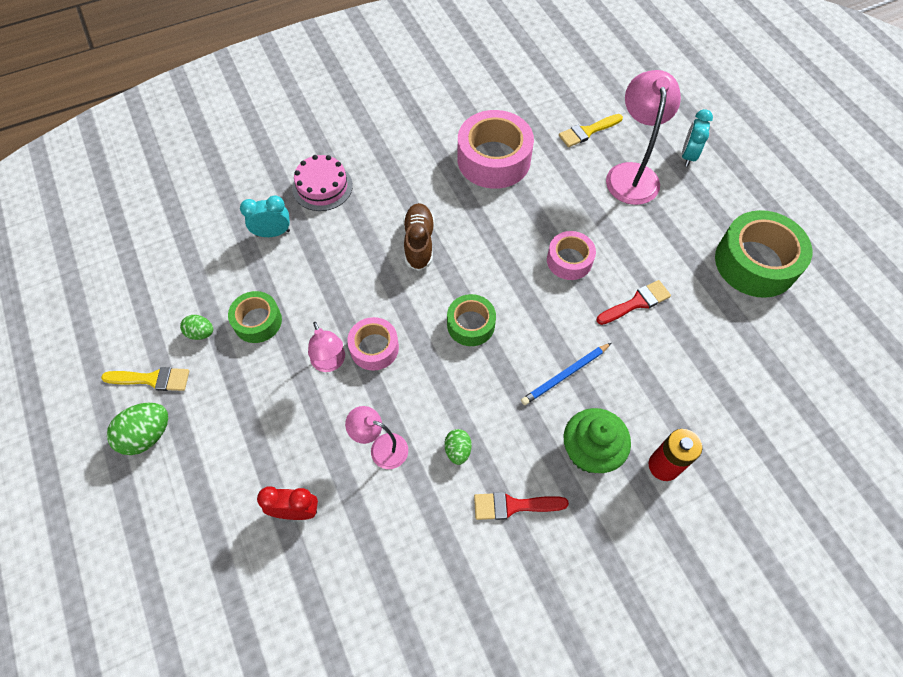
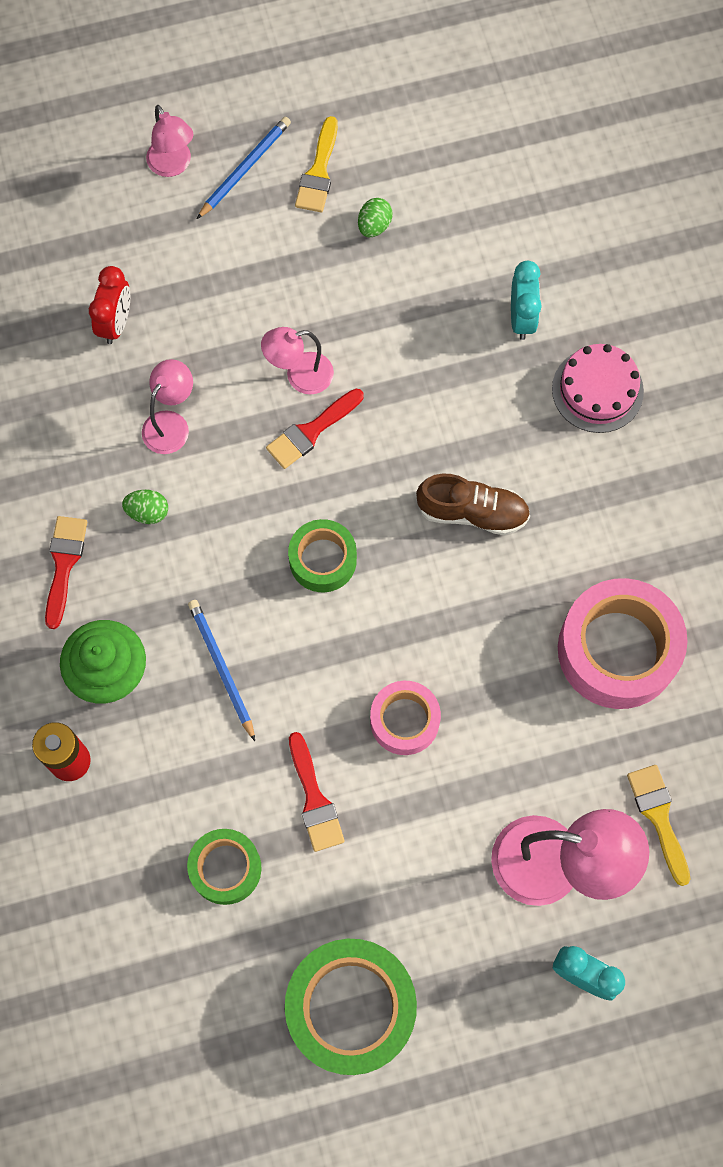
camera: 100 degrees right, 10 degrees up
(142, 494) = (173, 165): none -> pink lamp
(147, 435) = (245, 168): green egg -> blue pencil
(257, 321) = (379, 293): green tape -> green tape (225, 868)
(374, 348) = (311, 431): pink tape -> red brush

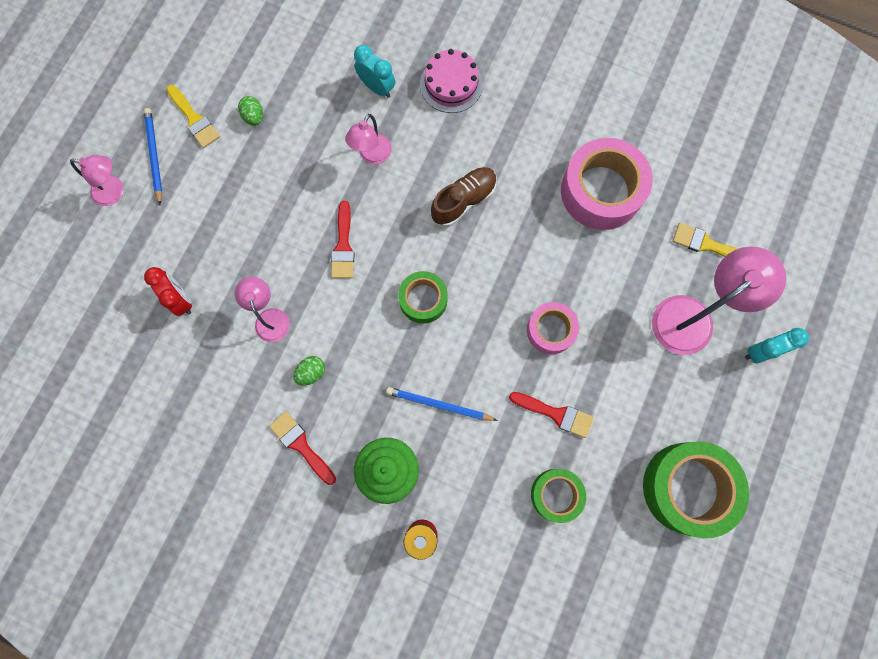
camera: 50 degrees left, 5 degrees up
(300, 376) = (305, 226): pink lamp -> pink lamp (372, 155)

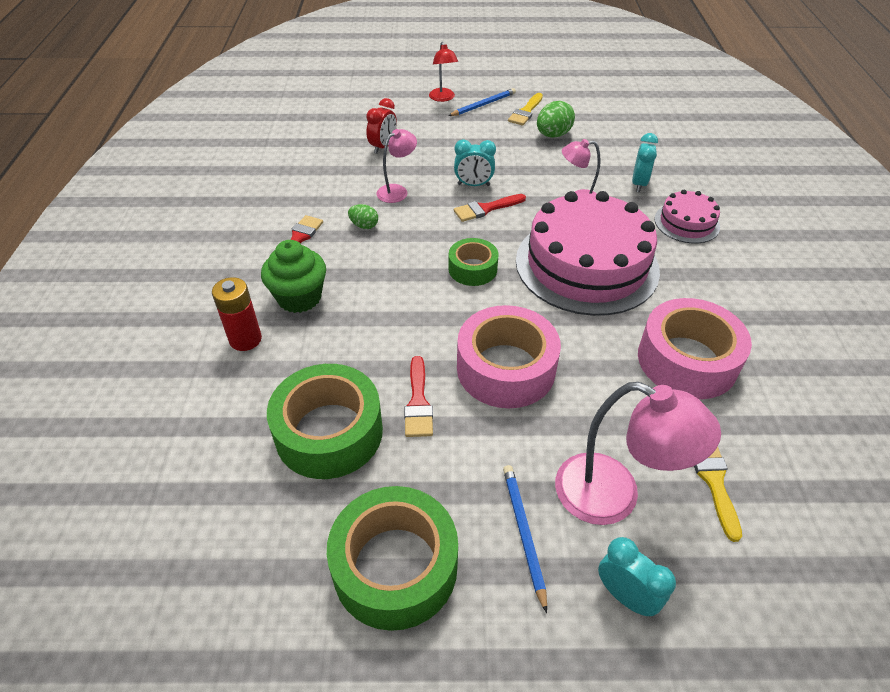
camera: 65 degrees right, 30 degrees down
(114, 192) = (443, 98): pink lamp -> red lamp
(254, 117) = (553, 135): green egg -> green egg, size x1.67
(299, 239) = (473, 185): none -> turquoise clock
(439, 405) = (378, 311): blue pencil -> blue pencil (523, 533)
(464, 200) = (586, 265): brown shoe -> pink cake
(550, 330) = (505, 368): pink tape -> pink tape, size x1.75
(556, 495) = (329, 432): green tape -> green tape, size x1.75

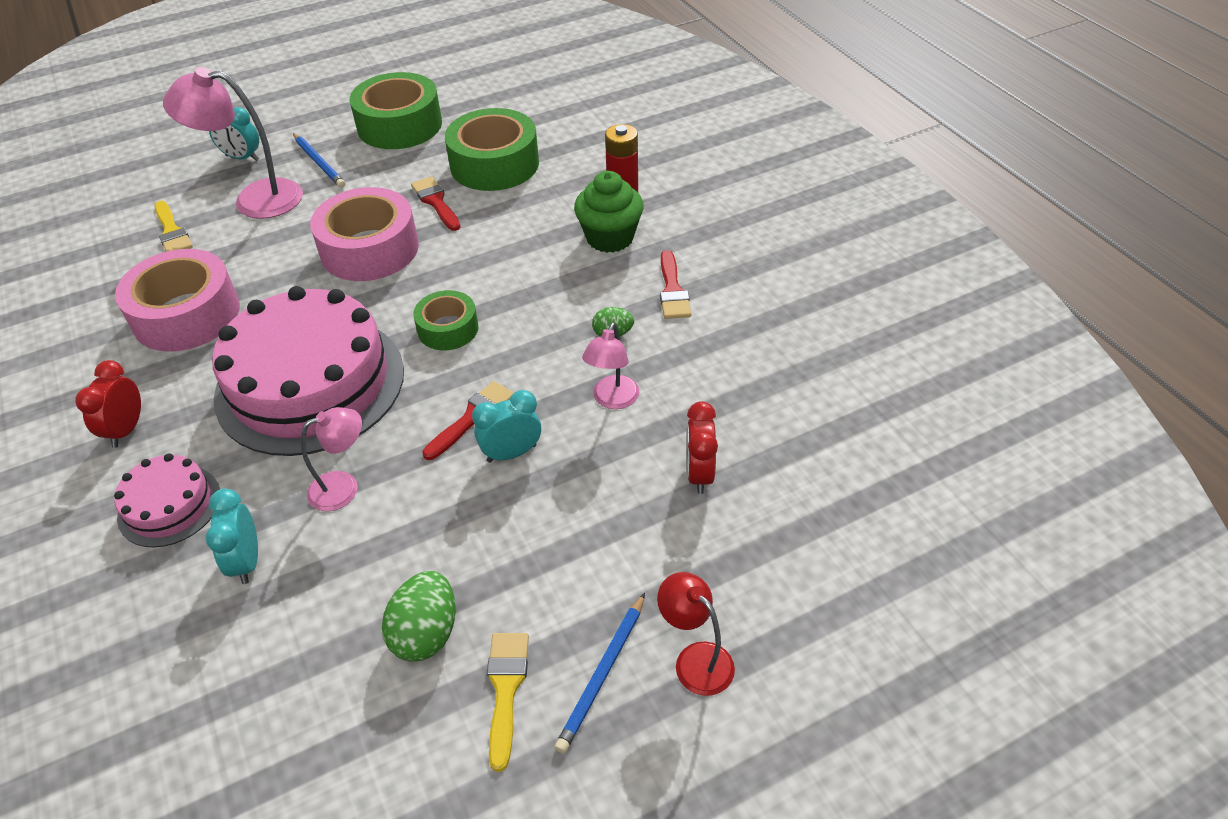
camera: 155 degrees right, 0 degrees up
(724, 277) = (126, 430): none -> red clock

